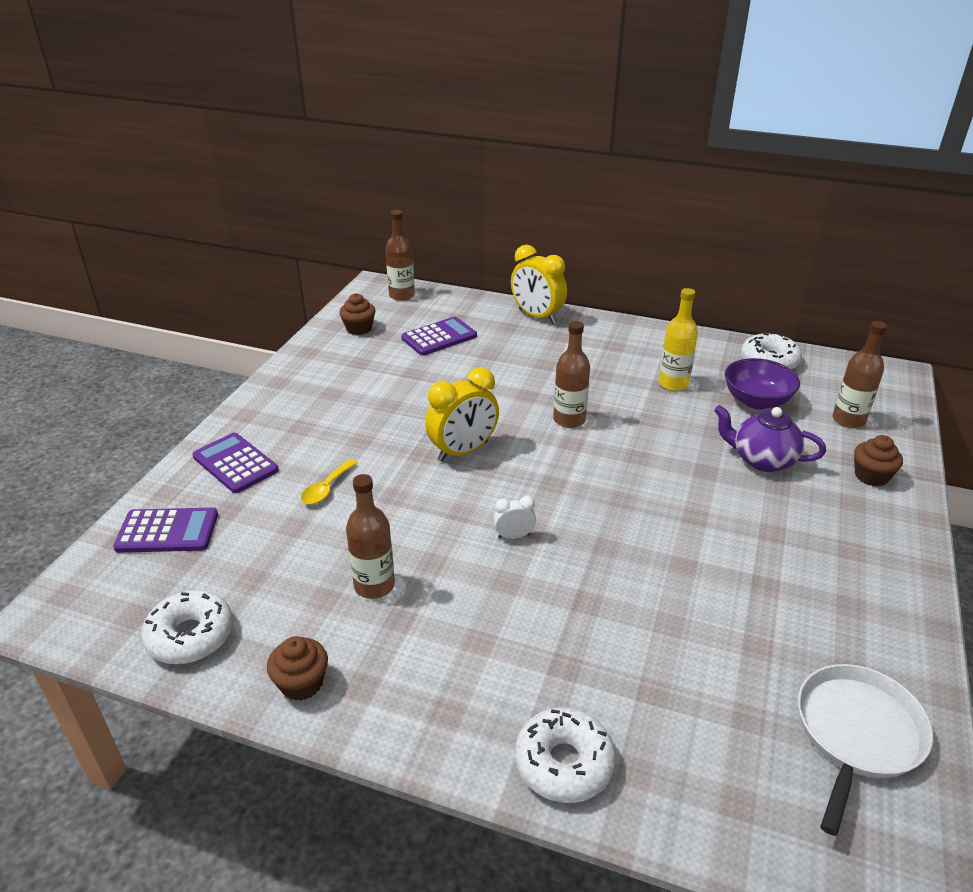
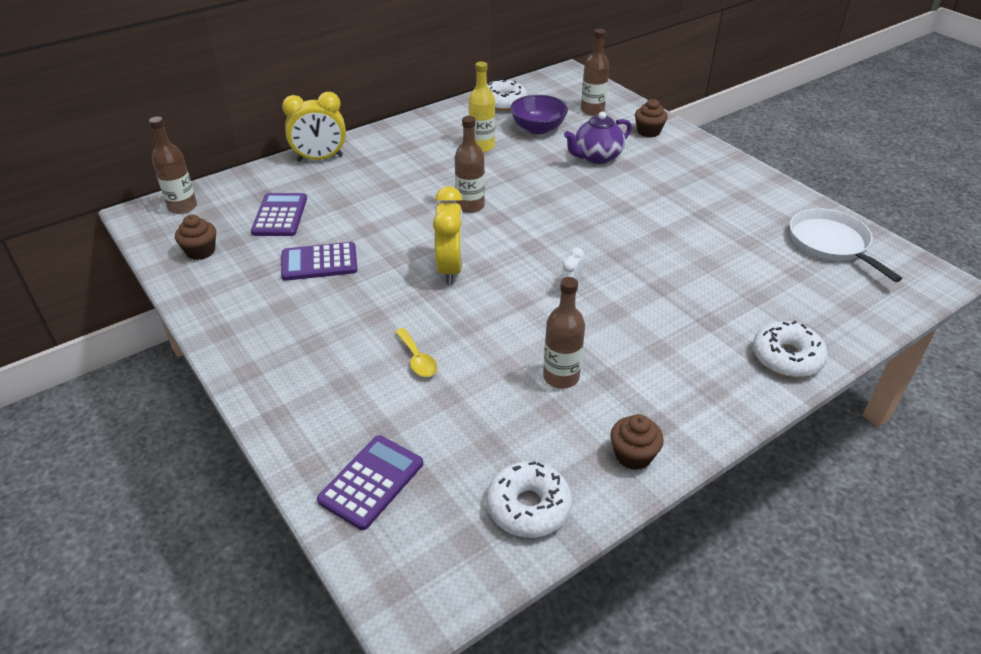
camera: 55 degrees left, 5 degrees up
(235, 463) = (318, 403): purple calculator -> purple calculator (319, 262)

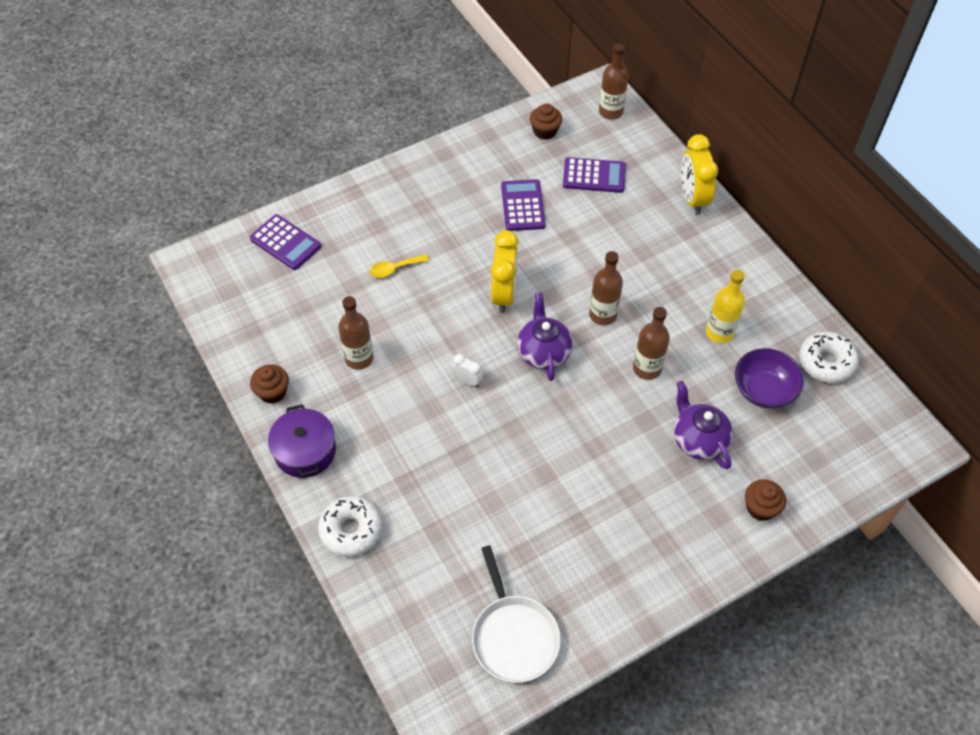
camera: 95 degrees right, 15 degrees up
(450, 269) = (504, 294): yellow clock -> yellow clock turned 90 degrees counterclockwise
(523, 240) = (543, 352): none -> purple teapot
(528, 507) = (245, 324): white donut -> none
(592, 110) = (813, 455): brown bottle -> brown bottle (647, 368)
(706, 410) = (305, 451): none -> purple pot
(830, 243) = (514, 636): white pan -> white pan turned 90 degrees clockwise

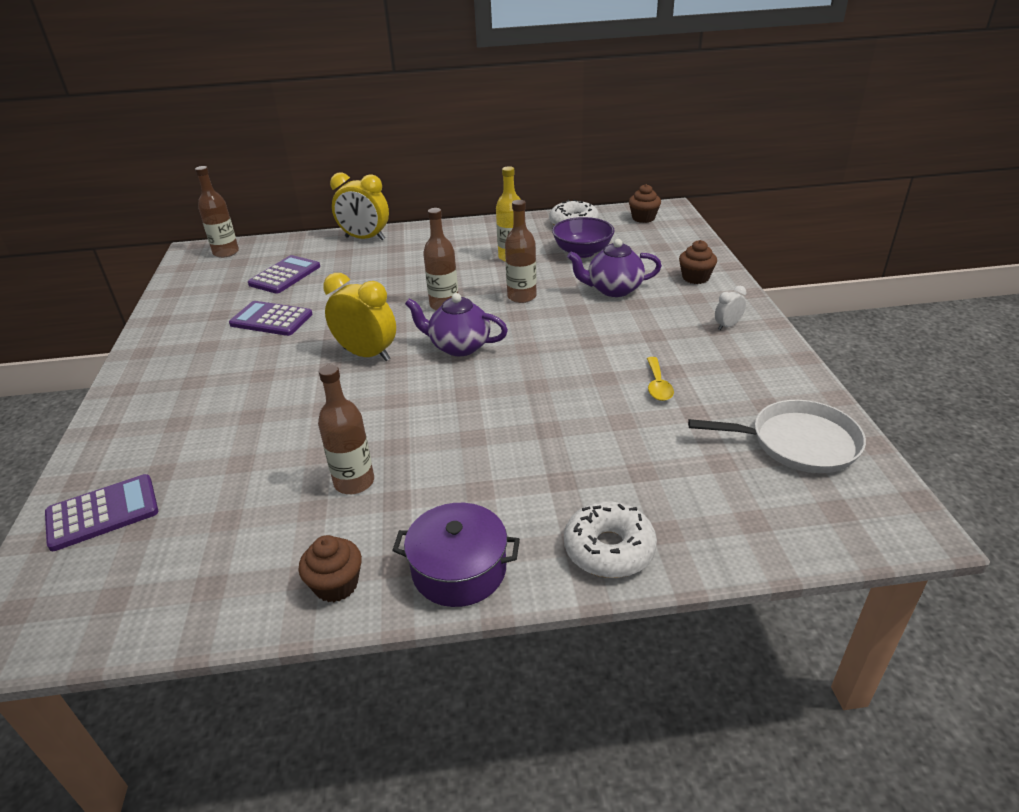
camera: 65 degrees left, 20 degrees down
(395, 269) = (254, 422): yellow spoon -> yellow spoon (658, 385)
(467, 381) = (455, 402): white clock -> white clock (727, 326)
(545, 131) = (200, 288): brown cupcake -> brown cupcake (643, 218)

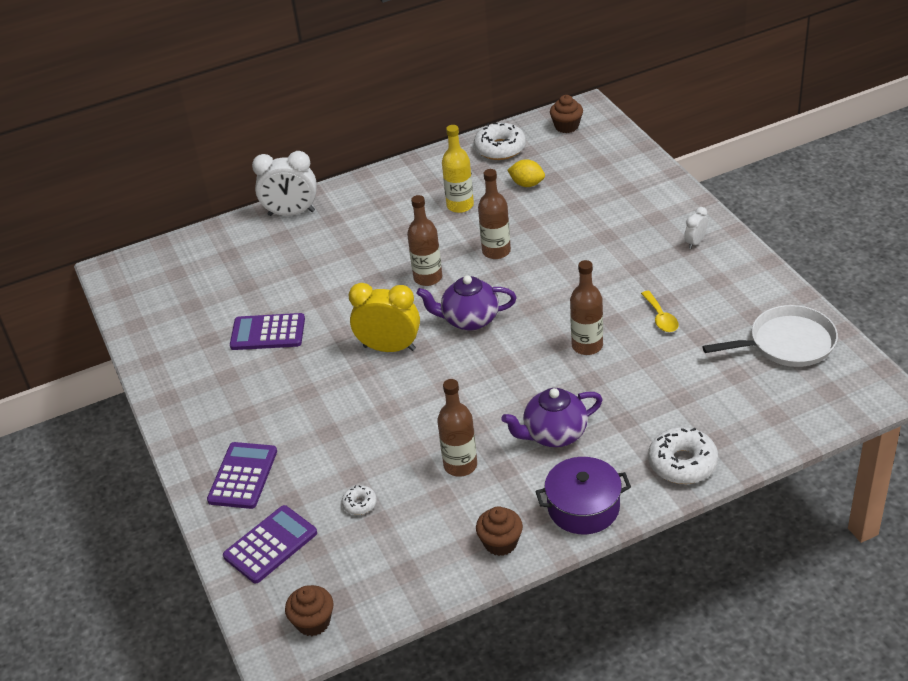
camera: 15 degrees left, 5 degrees up
(223, 495) = (359, 504): none -> white donut
(226, 252) = (151, 264): brown bottle -> brown bottle (587, 346)
(285, 275) = (240, 279): purple calculator -> purple calculator (243, 476)
(365, 238) = (291, 213): yellow clock -> white clock
(582, 252) = (527, 184): purple bowl -> yellow lemon
(613, 289) = (578, 224): purple teapot -> purple teapot (554, 434)
(695, 278) = (647, 193): brown cupcake -> brown cupcake (313, 622)

